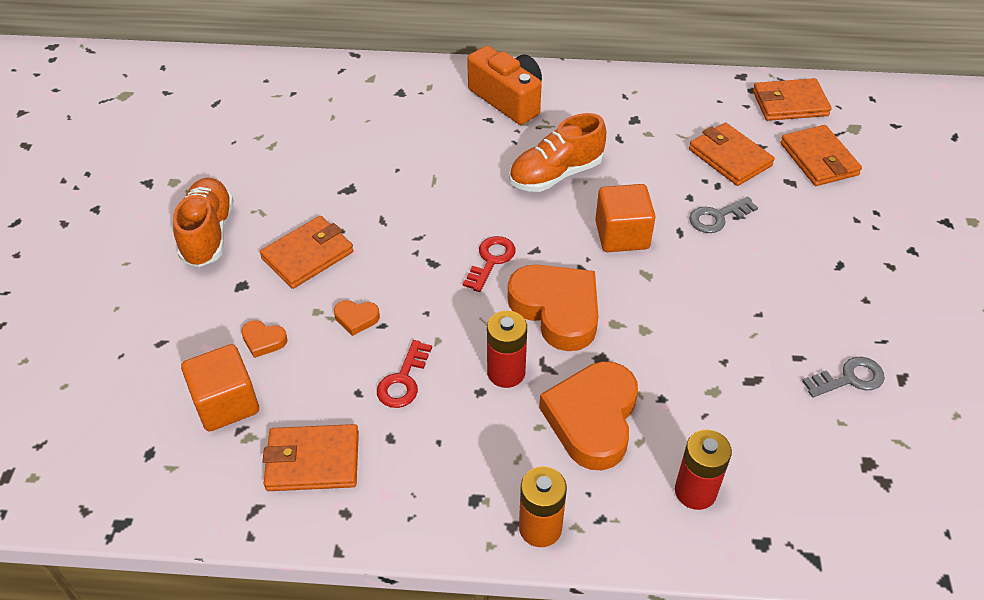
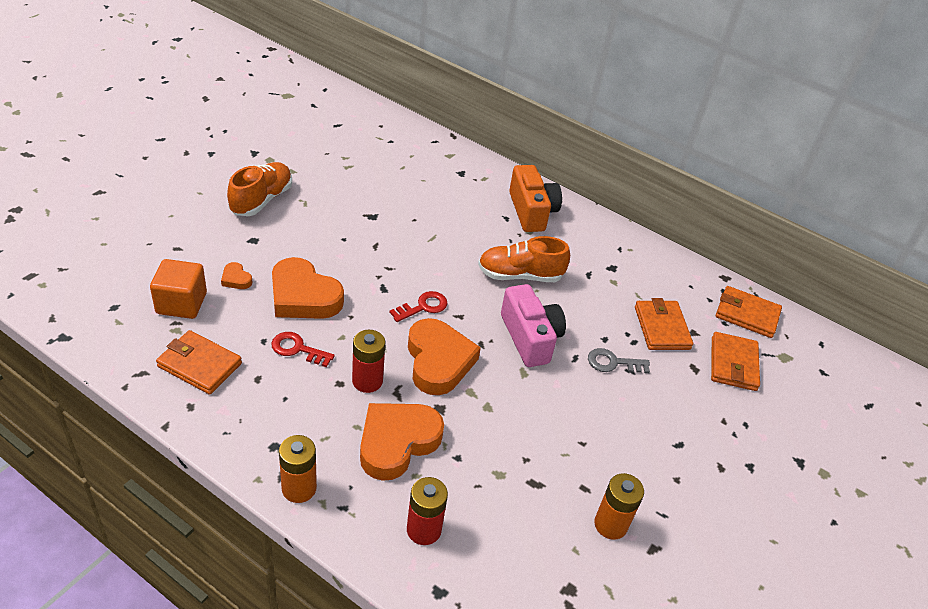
camera: 25 degrees right, 5 degrees down
(308, 255) = (309, 243): orange wallet -> none
(356, 318) = (303, 296): orange heart -> orange heart, size x2.33
(403, 380) = (297, 349): red key -> red key turned 60 degrees clockwise
(622, 235) = (530, 338): orange cube -> pink camera
(849, 378) = (610, 524): grey key -> orange battery

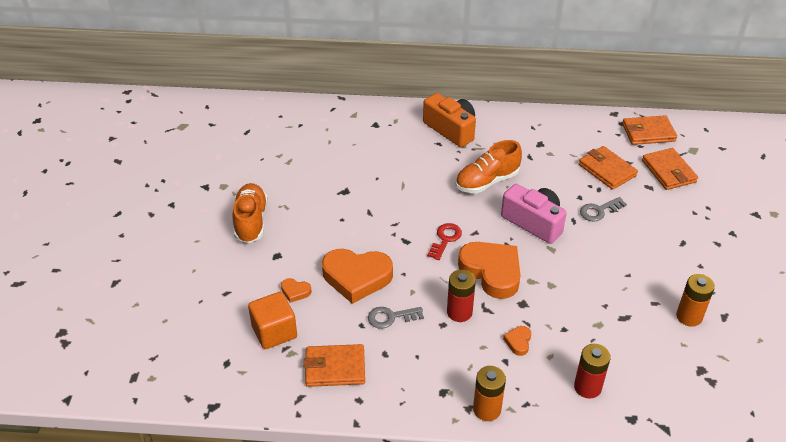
camera: 25 degrees left, 0 degrees up
(297, 349) = (391, 317): red key -> grey key
(397, 442) = (518, 342): orange heart -> orange heart, size x0.43

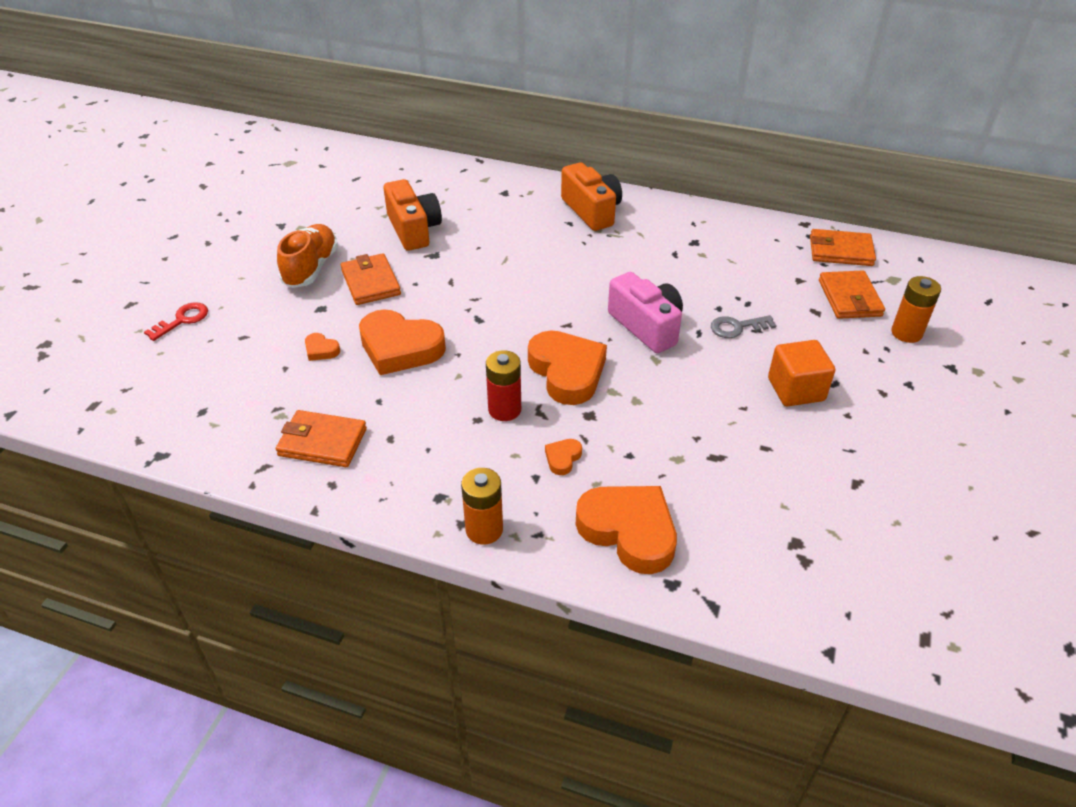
camera: 15 degrees right, 0 degrees up
(274, 332) = (274, 388): orange cube -> orange cube (796, 389)
(318, 171) = (413, 229): none -> orange camera
(391, 317) = (418, 399): grey key -> none
(445, 239) = (527, 326): red key -> red key (182, 320)
(487, 181) = (609, 272): orange shoe -> none
(587, 387) = (629, 531): red battery -> orange heart
(607, 170) = (767, 284): orange wallet -> orange wallet (370, 282)
(689, 316) = (806, 473): orange battery -> orange battery (906, 333)

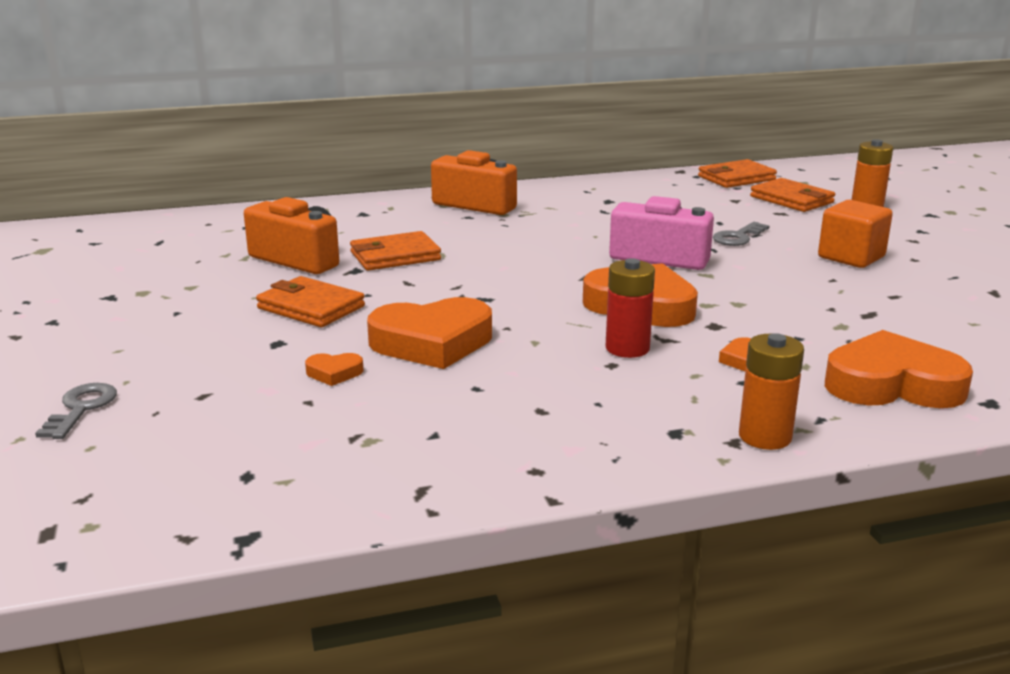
camera: 35 degrees left, 20 degrees down
(182, 320) = (81, 408): red key -> grey key
(311, 268) = (210, 317): orange shoe -> none
(322, 442) = (464, 442): orange wallet -> orange wallet (395, 256)

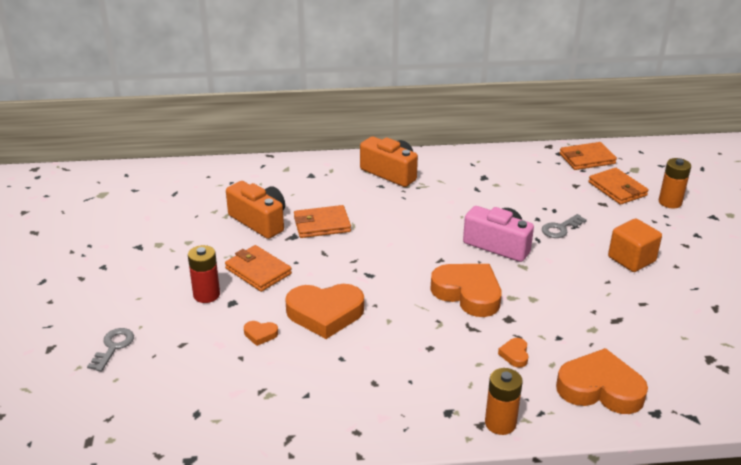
camera: 10 degrees right, 10 degrees up
(627, 348) = (444, 334): red battery -> red battery (206, 295)

